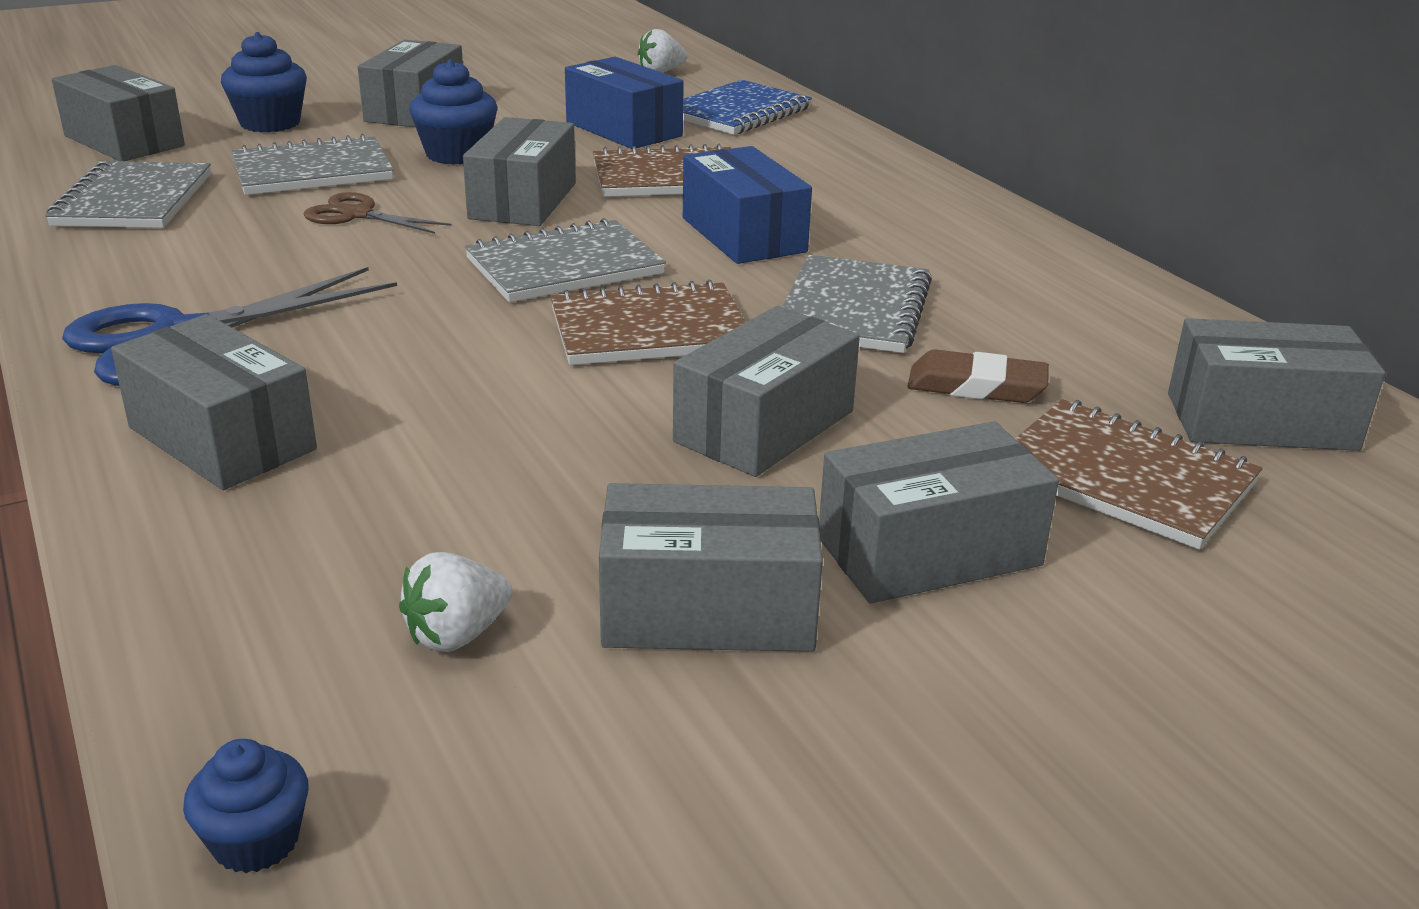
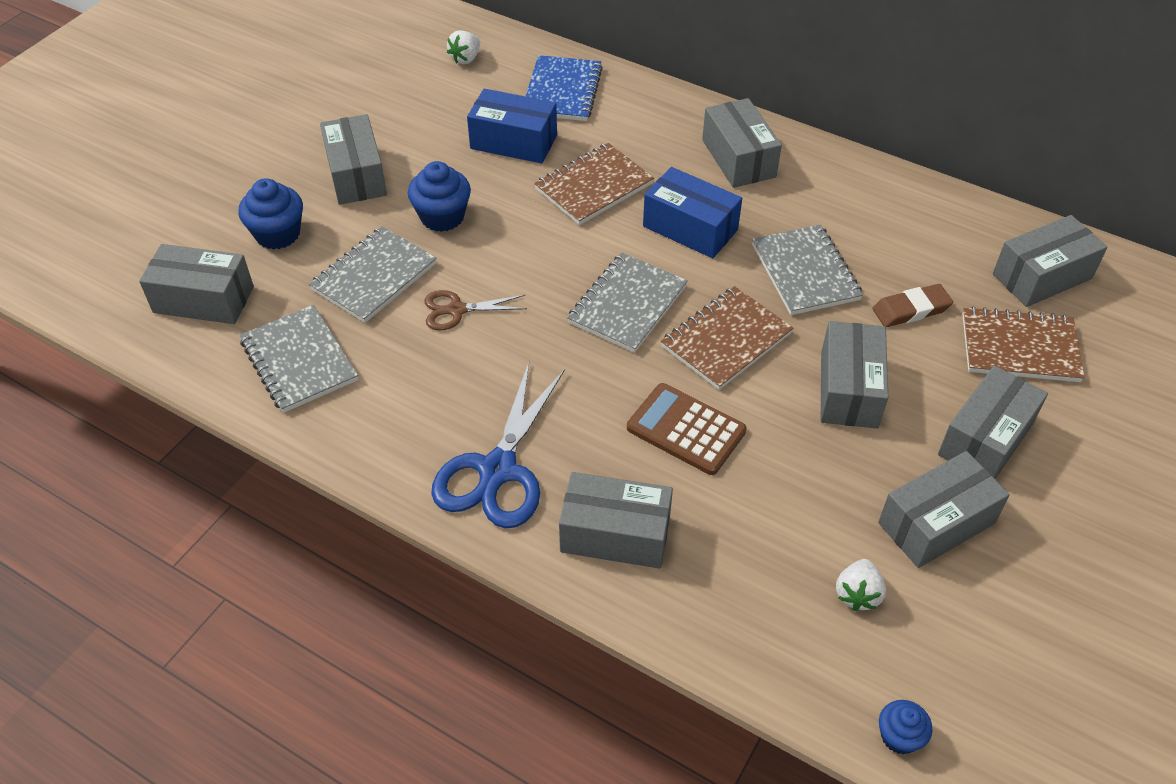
camera: 30 degrees left, 20 degrees up
(469, 384) = (686, 430): none -> brown calculator
(523, 201) = (537, 250): grey box -> grey box (738, 158)

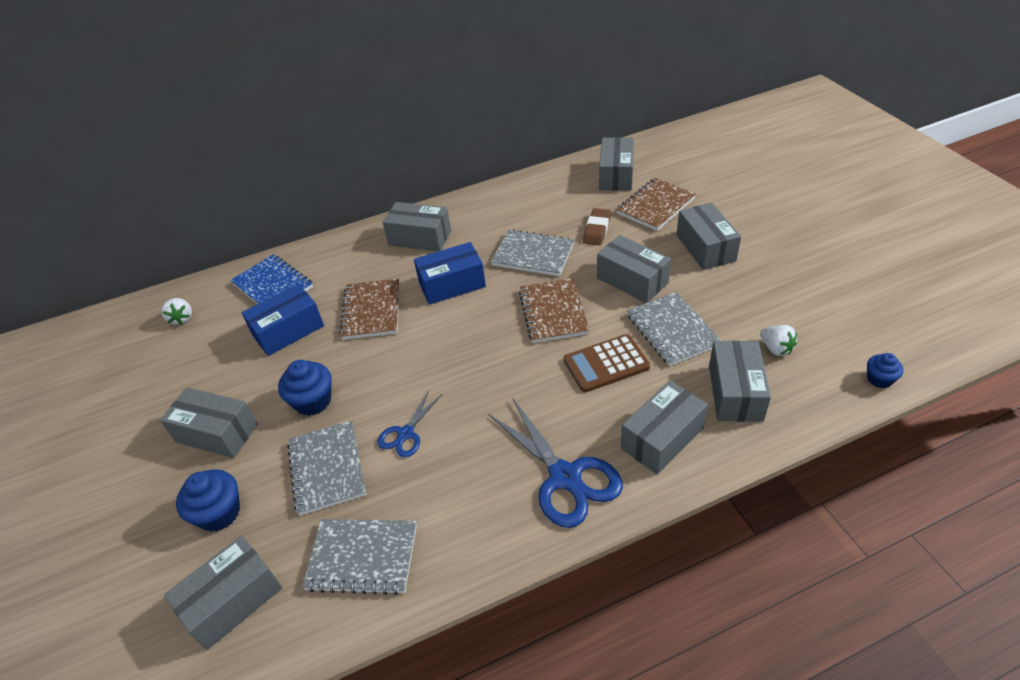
camera: 50 degrees left, 5 degrees down
(457, 310) = (406, 433): brown scissors -> blue scissors
(627, 305) = (485, 343): grey notebook -> grey notebook (672, 330)
(936, 523) = (748, 293): grey box -> grey box (735, 392)

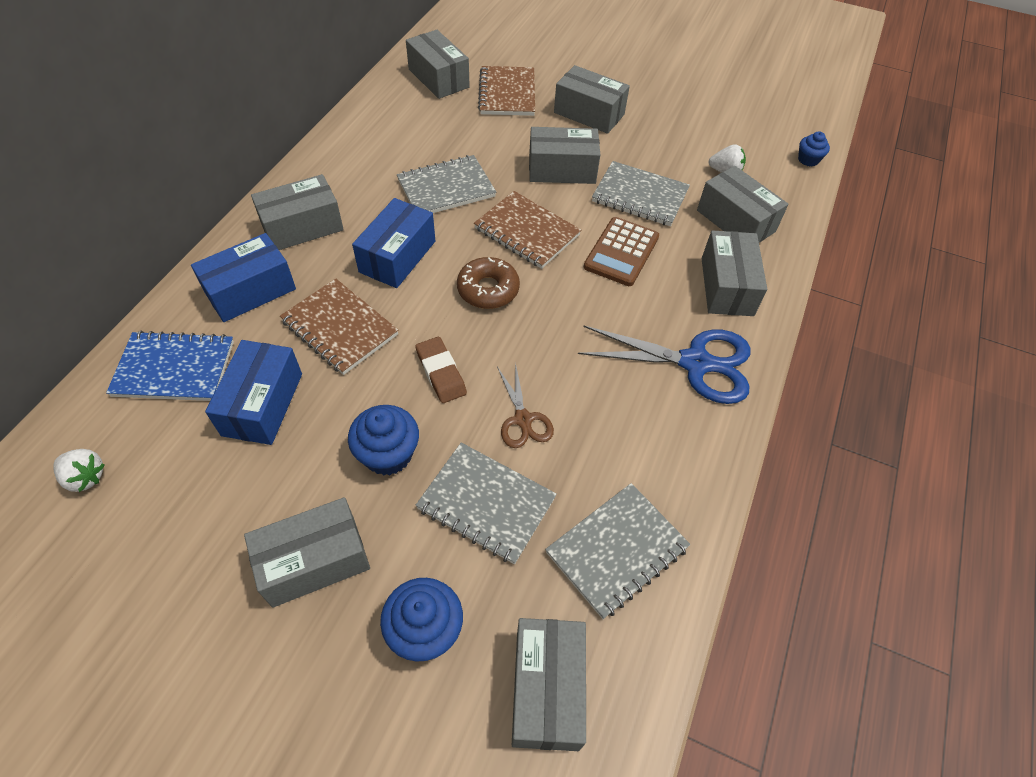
camera: 50 degrees left, 10 degrees up
(352, 262) = (250, 291): none -> blue box
(406, 433) = (523, 419): blue scissors -> brown scissors
(482, 337) = (488, 289): none -> brown donut
(597, 229) = (479, 137): brown eraser -> brown eraser (441, 372)

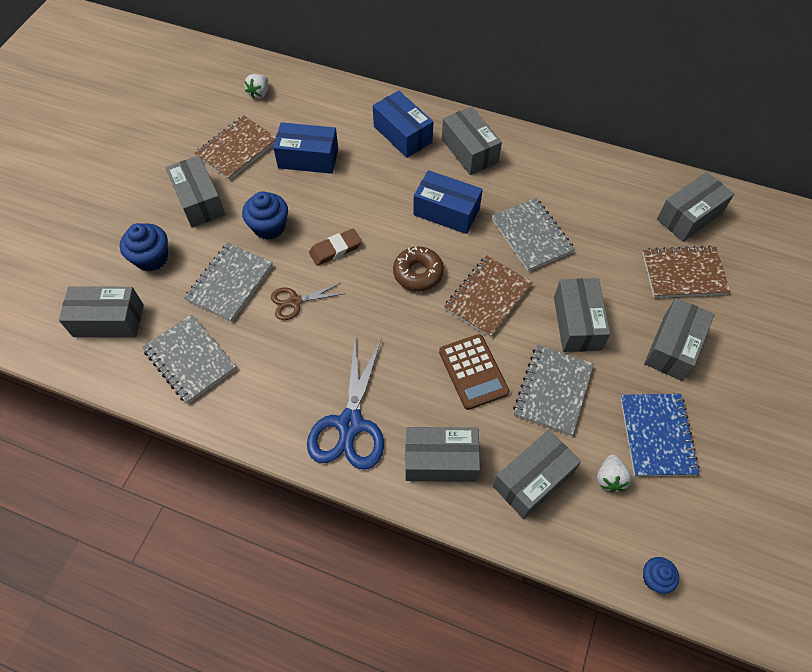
camera: 90 degrees right, 5 degrees up
(174, 368) = (335, 112): blue notebook -> blue notebook (657, 435)
(340, 328) = (372, 187): brown notebook -> brown notebook (237, 149)
(621, 252) = (473, 372): brown calculator -> brown calculator turned 135 degrees counterclockwise

